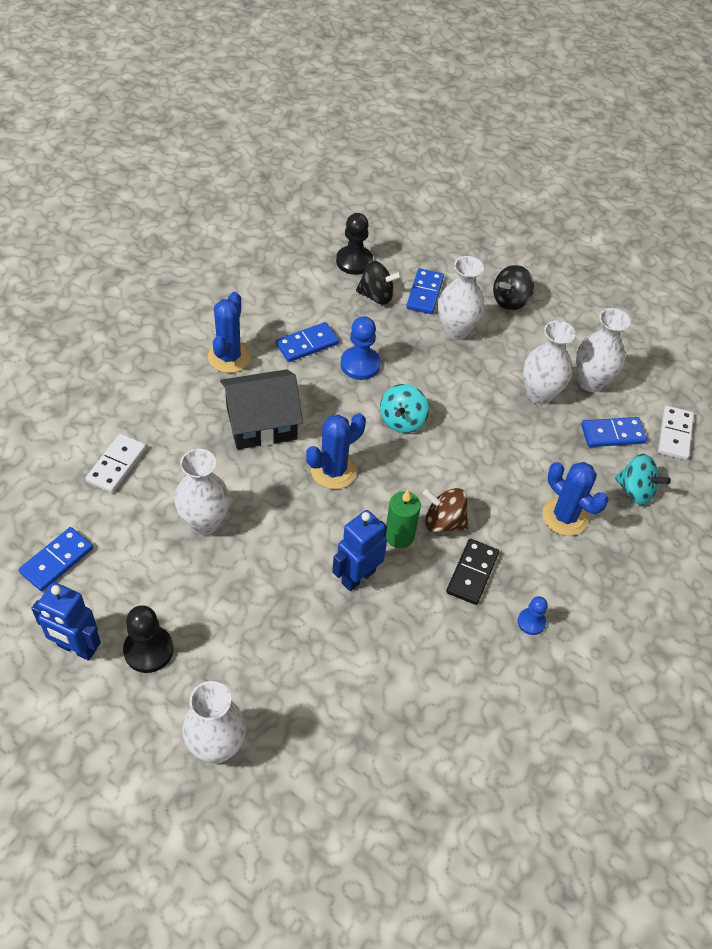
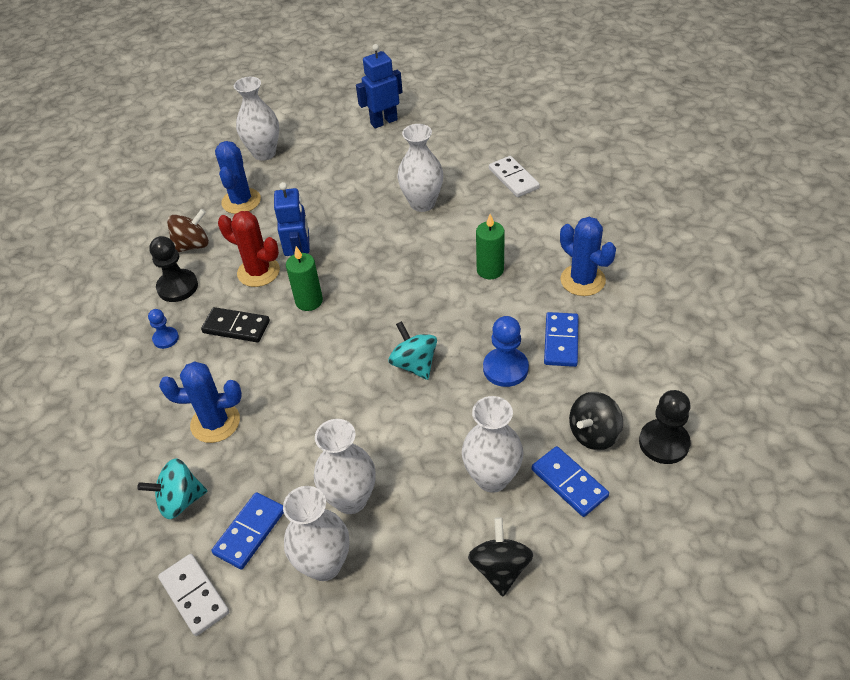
camera: 135 degrees right, 5 degrees down
(57, 561) = (455, 131): blue domino -> none
(148, 650) = (352, 147): black pawn -> black pawn (177, 287)
(261, 423) = (490, 270): black house -> green candle
(333, 471) = (403, 292): blue cactus -> blue cactus (241, 201)
(398, 605) = (258, 272): none -> red cactus
(443, 522) = (293, 335): brown spinning top -> brown spinning top (192, 245)
(472, 573) = (236, 327): black domino -> black domino turned 45 degrees counterclockwise

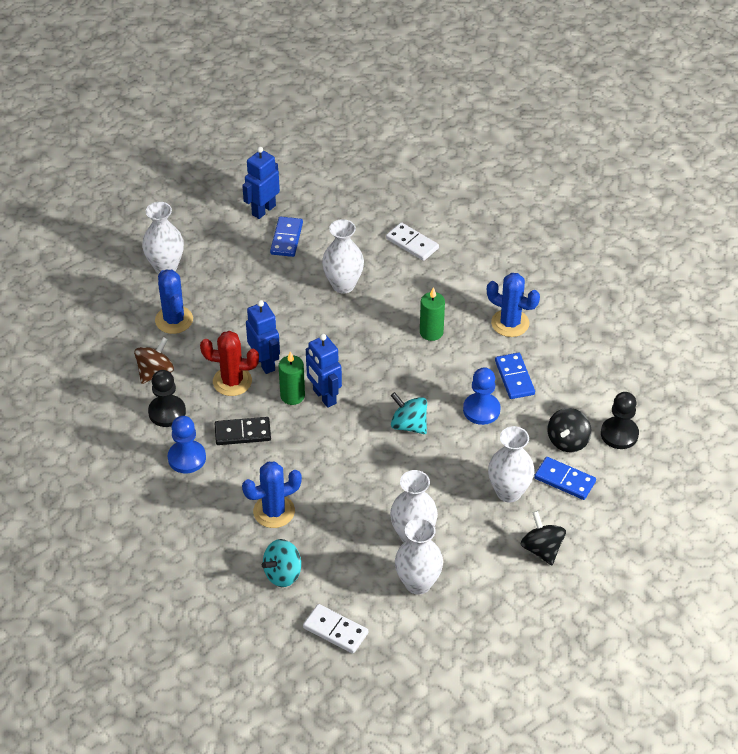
camera: 25 degrees left, 0 degrees up
(166, 338) = (187, 458): blue pawn -> blue pawn, size x1.67
(250, 532) = (350, 578): blue domino -> blue domino (286, 238)
(340, 310) = (324, 397): none -> blue robot

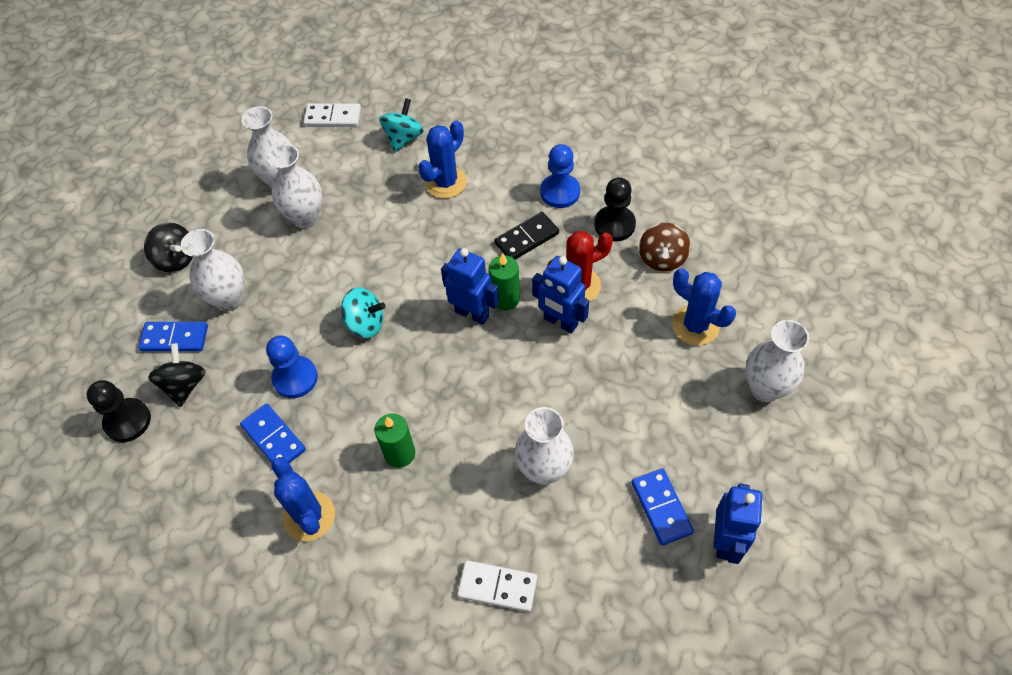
camera: 155 degrees right, 10 degrees up
(510, 323) = (309, 516): blue cactus -> blue cactus turned 60 degrees clockwise

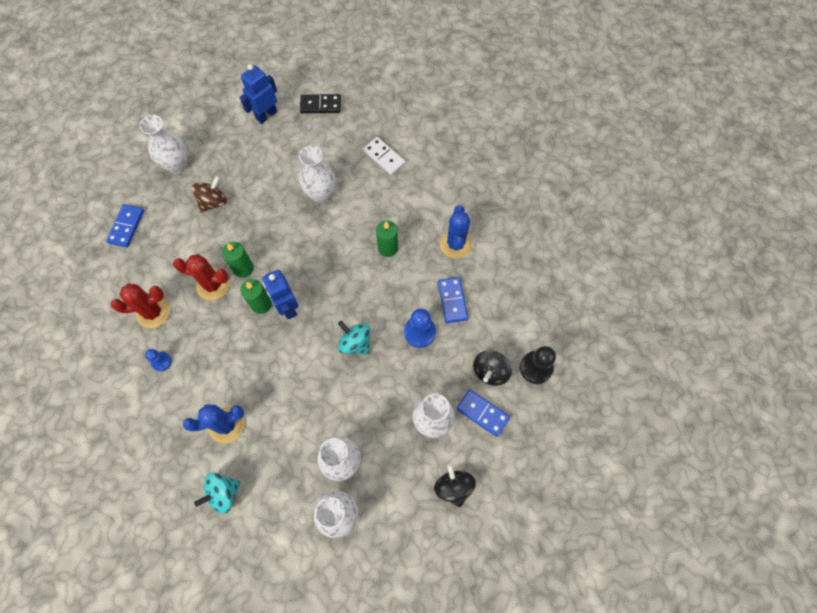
camera: 150 degrees left, 10 degrees up
(333, 117) = (259, 561): white domino -> none
(526, 238) = (213, 339): black domino -> black domino (320, 105)
(560, 192) = (161, 362): blue pawn -> blue pawn, size x0.60
(560, 322) = (243, 268): blue robot -> green candle
(614, 225) = (153, 312): black pawn -> red cactus
(661, 507) = (281, 144): blue domino -> blue domino (126, 226)
(662, 258) = (150, 270): brown spinning top -> brown spinning top (213, 202)
(695, 325) = (175, 219): blue cactus -> none

